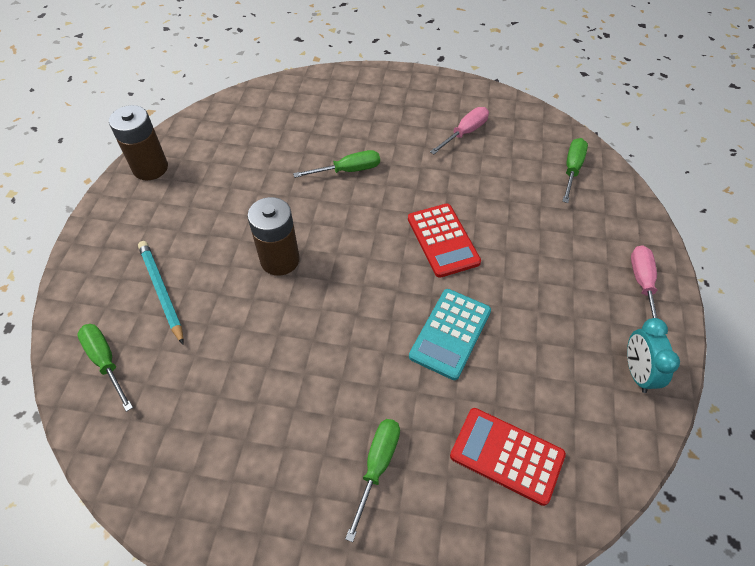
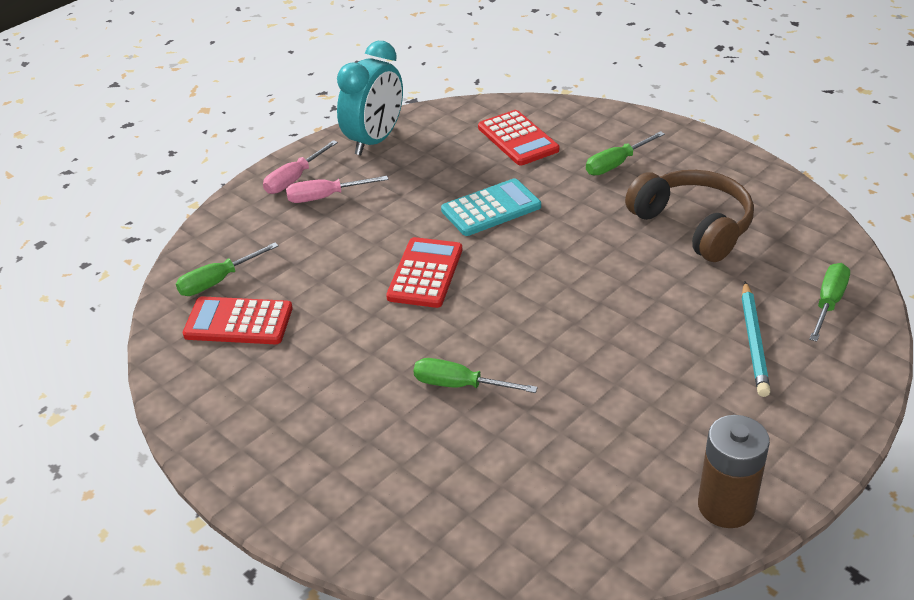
camera: 145 degrees left, 15 degrees down
(105, 361) = (828, 303): green screwdriver -> green screwdriver turned 150 degrees counterclockwise
(255, 405) = (693, 225): none -> brown headphones
(280, 260) = (608, 321): brown battery -> none
(465, 133) = (275, 370): pink screwdriver -> pink screwdriver (325, 197)
(522, 150) = (238, 322): none -> red calculator
(637, 372) = (374, 140): turquoise clock -> turquoise clock, size x1.62

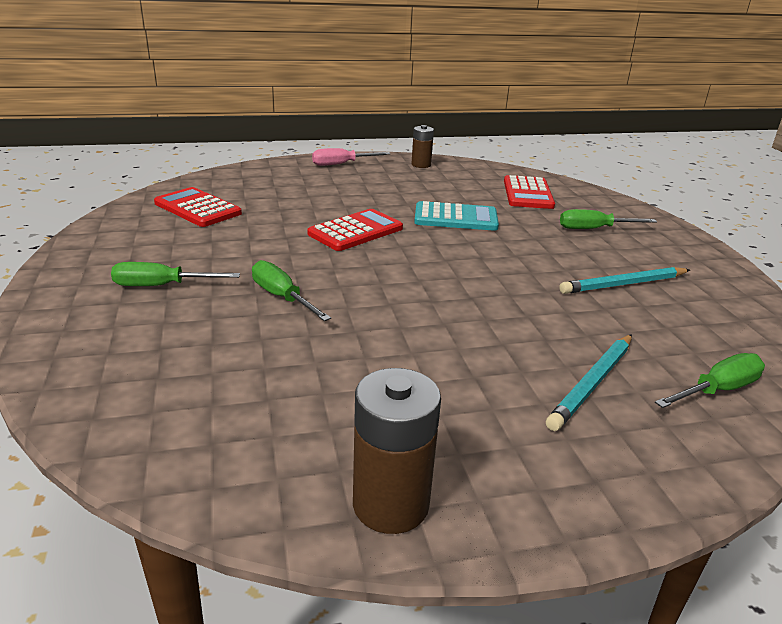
camera: 30 degrees right, 10 degrees down
(218, 281) = (219, 188): green screwdriver -> green screwdriver (162, 286)
(325, 197) = (348, 177): pink screwdriver -> none
(374, 140) = (421, 165): turquoise clock -> brown battery
(693, 225) = (623, 284): brown headphones -> turquoise pencil

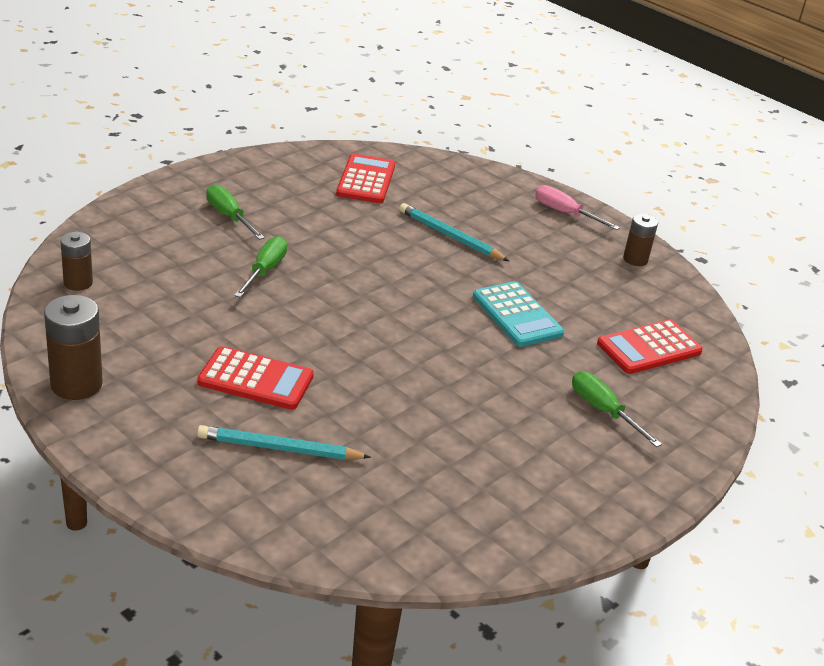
camera: 55 degrees right, 5 degrees up
(161, 431) = (78, 283): none -> brown battery
(355, 231) = (417, 268): red calculator -> red calculator (256, 379)
(623, 284) = (482, 447): turquoise pencil -> turquoise pencil (450, 236)
(717, 390) = (330, 520): green screwdriver -> none

